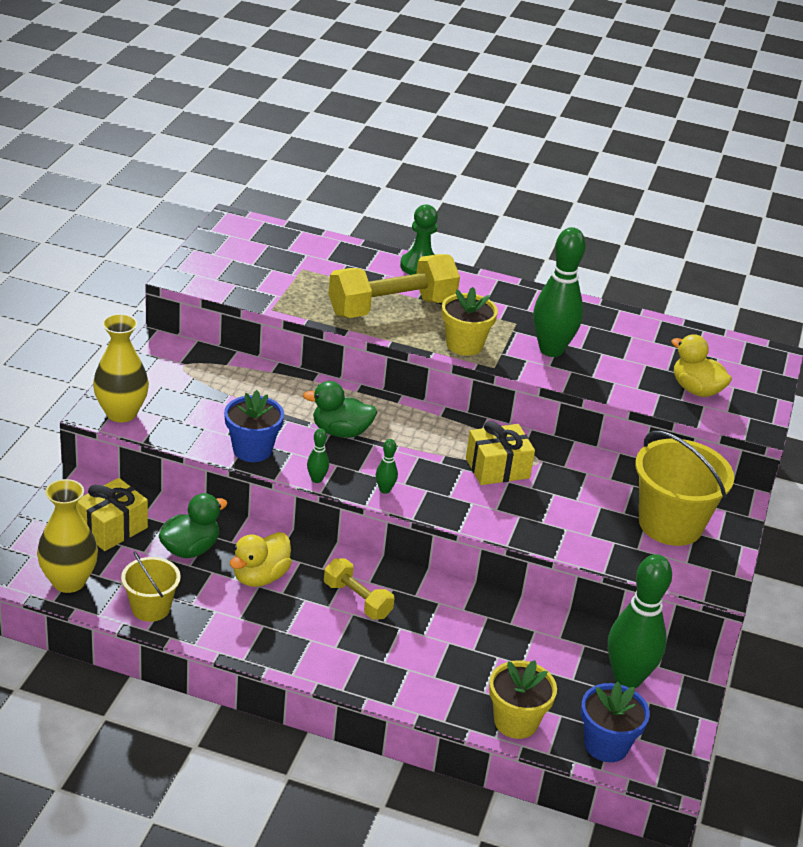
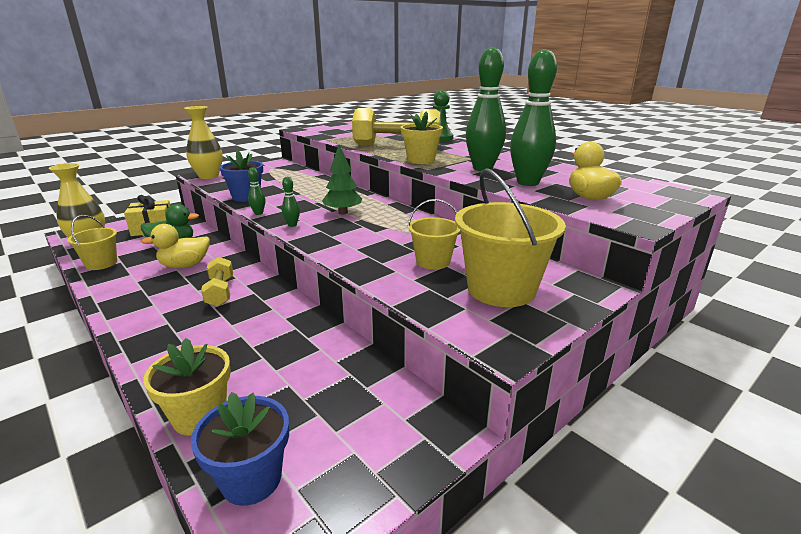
camera: 35 degrees right, 10 degrees down
(341, 432) = (310, 199): green duck -> none
(412, 449) = (343, 212): none -> green tree
(497, 468) = (389, 230): yellow gift -> none
(585, 505) = (433, 261): none -> yellow bucket
(627, 678) = (357, 418): green bowling pin -> green bowling pin (528, 183)

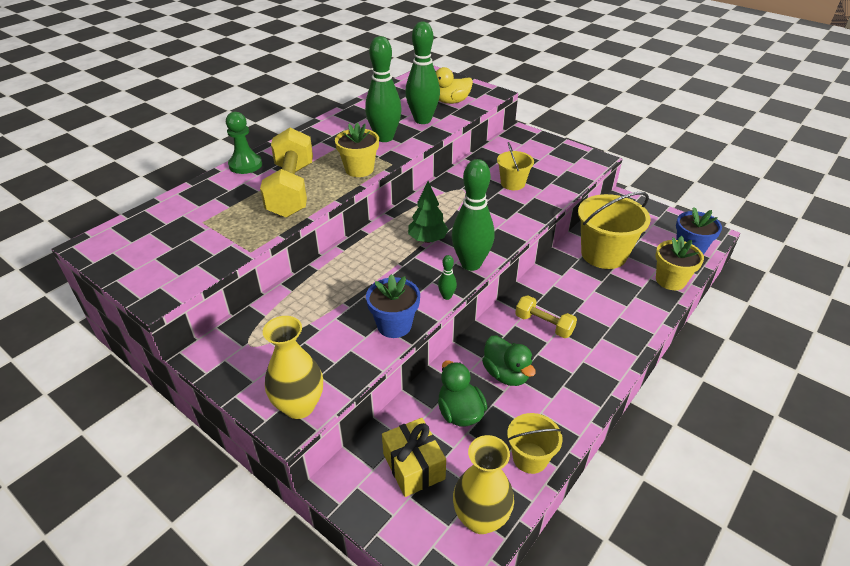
camera: 100 degrees left, 15 degrees up
(185, 265) = (506, 374): yellow duck -> green duck
(220, 292) = (544, 325): yellow dumbbell -> yellow dumbbell turned 60 degrees clockwise
(292, 225) = (471, 264): green bowling pin -> green bowling pin, size x2.39
(501, 289) = (538, 159): yellow bucket -> yellow bucket (603, 254)

